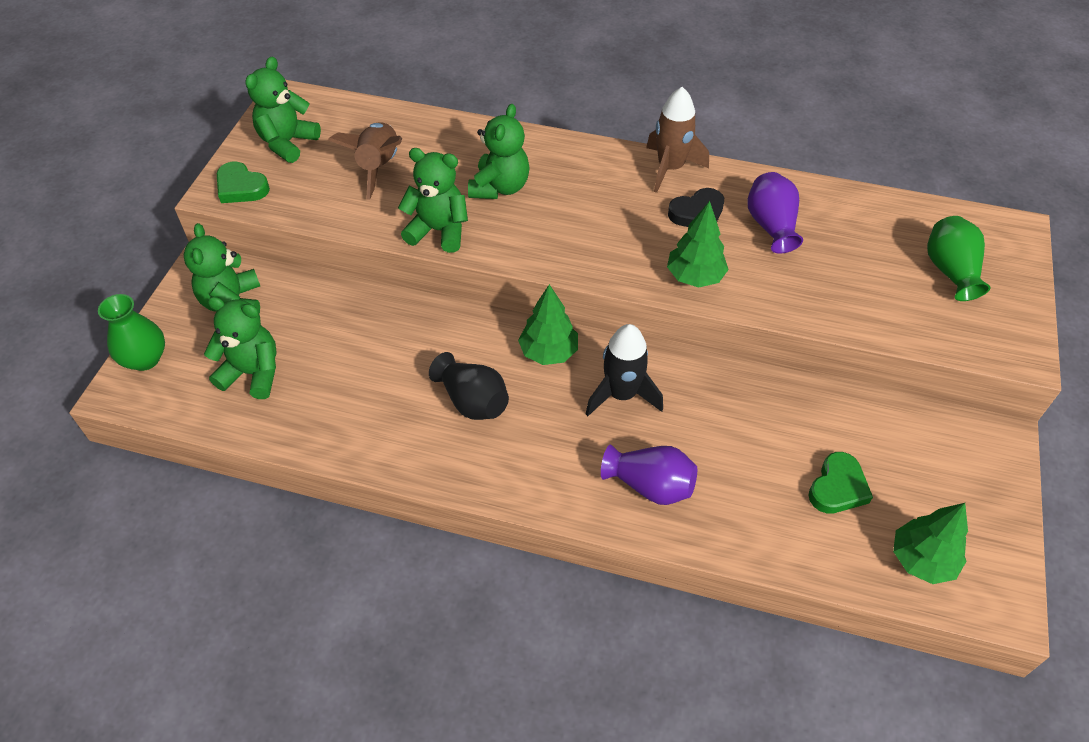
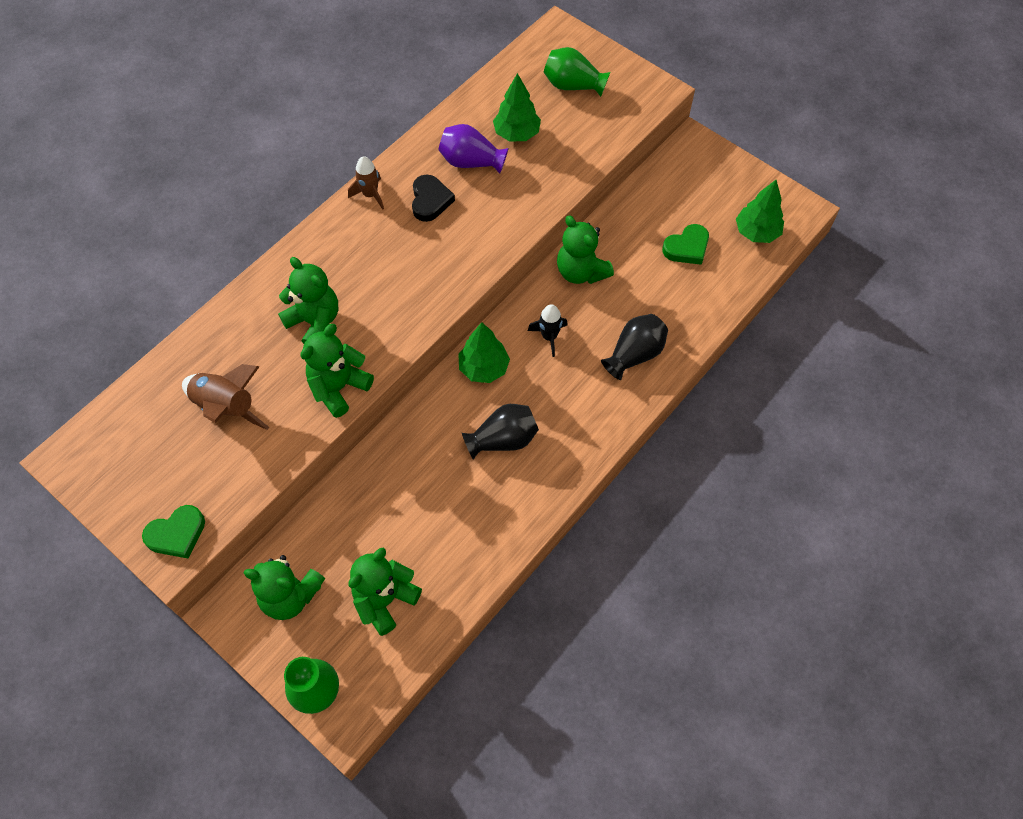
camera: 65 degrees left, 10 degrees up
(287, 143) = (138, 475): green teddy bear -> green teddy bear (581, 272)
(622, 395) = (549, 337): black rocket -> black rocket, size x0.65
(650, 485) = (634, 354): purple vase -> black vase
(670, 168) = (370, 194): brown rocket -> brown rocket, size x0.65
(694, 277) = (493, 233): green tree -> green tree (516, 134)
(837, 487) = (687, 248): green heart -> green heart turned 90 degrees clockwise

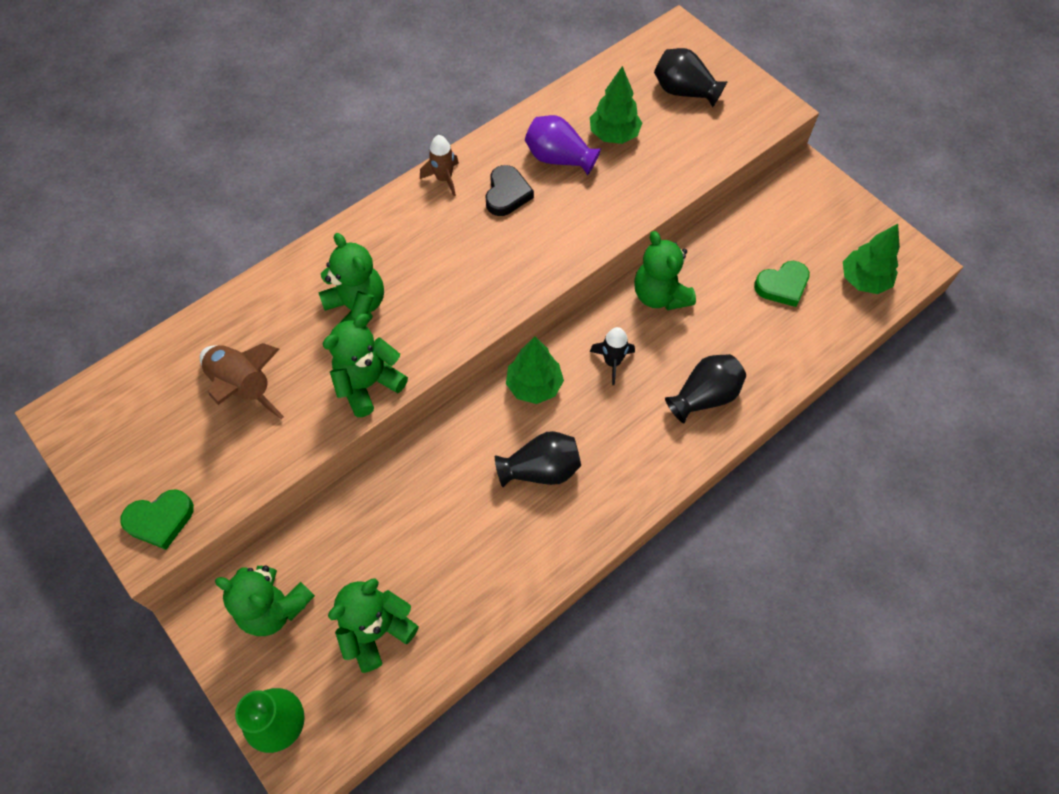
camera: 10 degrees right, 0 degrees up
(573, 85) = (684, 91): green vase -> black vase

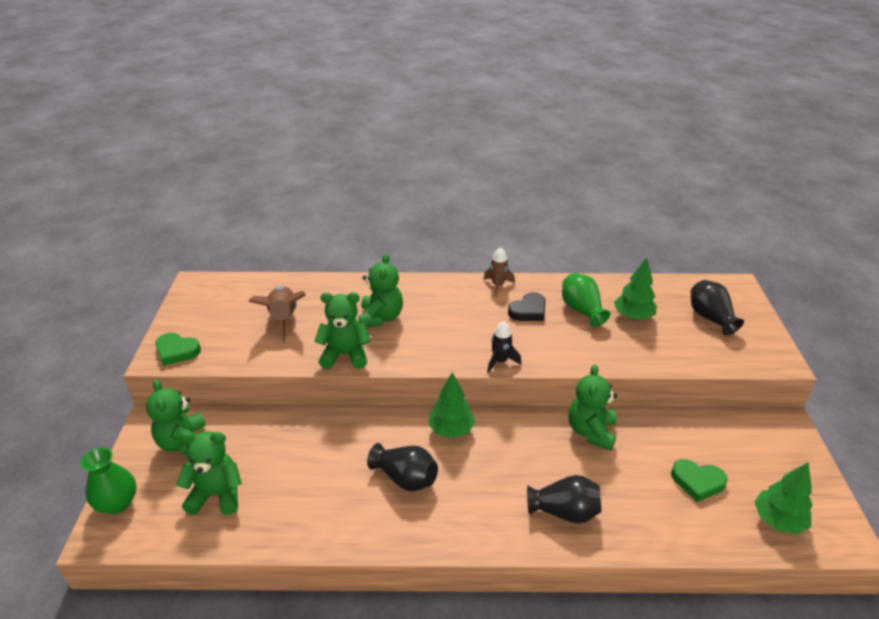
camera: 40 degrees right, 25 degrees down
(559, 158) = (582, 310): purple vase -> green vase
(612, 362) = (517, 449): black rocket -> black rocket (500, 361)

